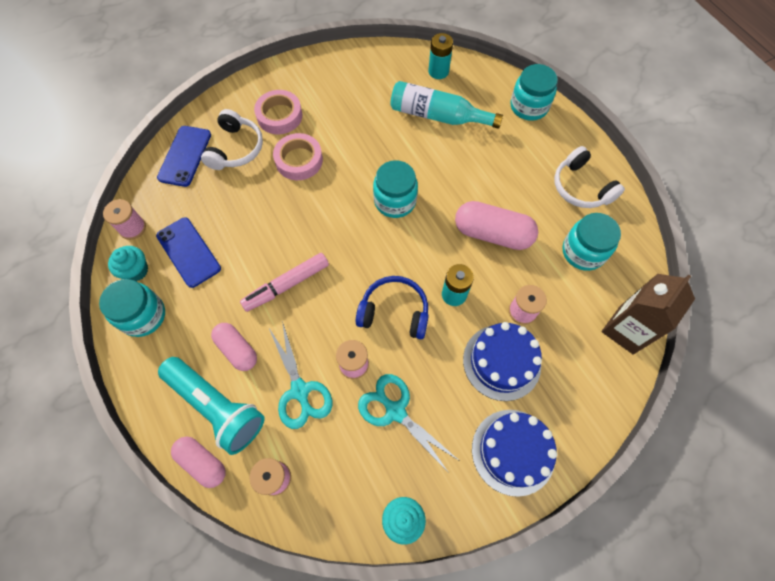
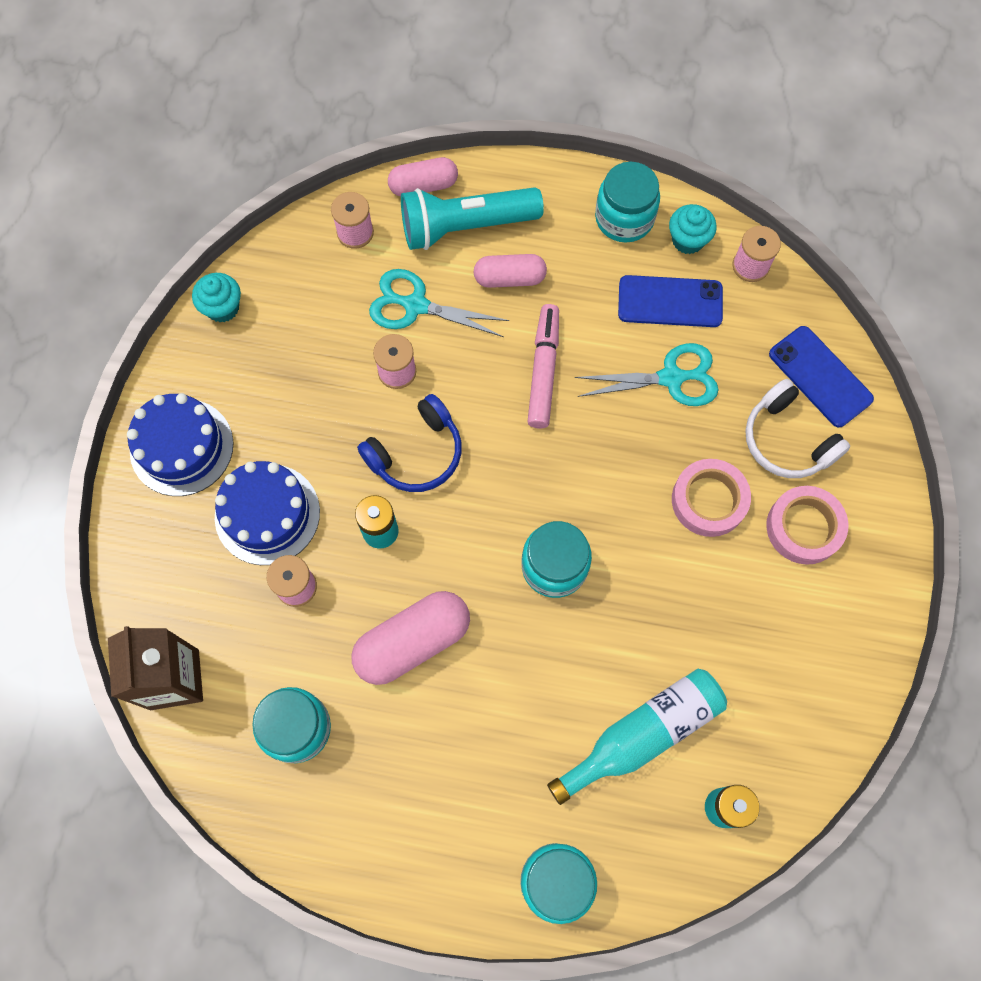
camera: 130 degrees right, 5 degrees up
(395, 411) = (317, 374): turquoise scissors -> turquoise scissors (671, 378)
(581, 187) = (376, 819): white headphones -> none

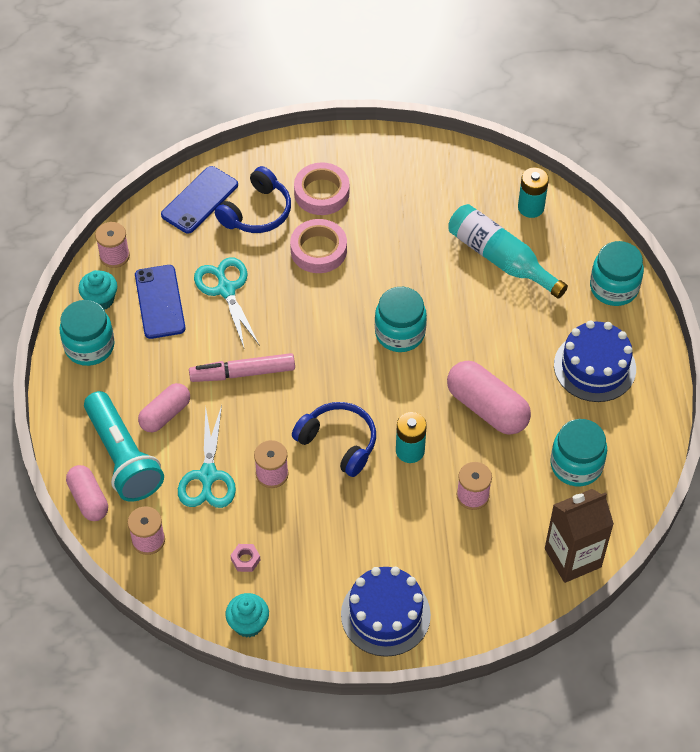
camera: 105 degrees left, 15 degrees down
(267, 514) = (422, 533): blue cake -> blue cake (594, 367)
(298, 321) = (245, 560): none -> pink nut
(509, 278) = (165, 414): pink capsule -> pink capsule turned 60 degrees clockwise
(787, 440) = (257, 212): white headphones -> blue headphones

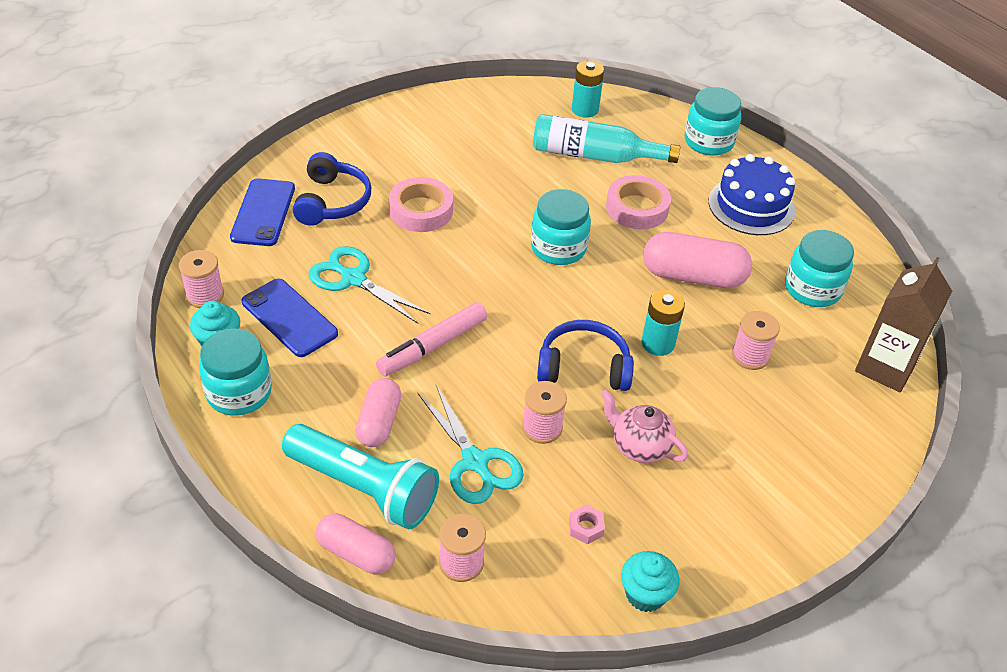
camera: 35 degrees left, 10 degrees down
(321, 193) = (384, 164): pink tape -> pink tape (637, 208)
(329, 522) = (639, 446): none -> pink teapot
(385, 614) = (773, 508): blue cake -> none

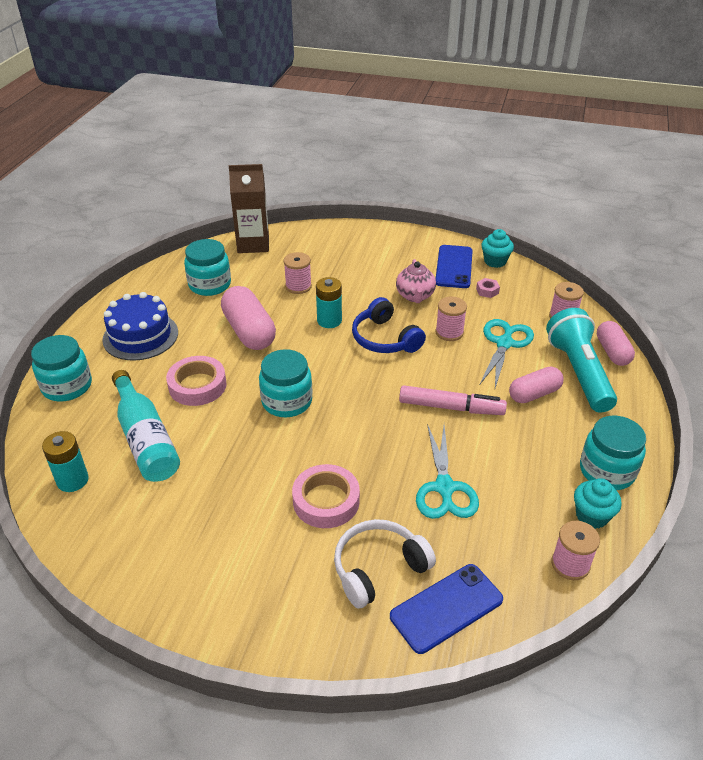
camera: 125 degrees left, 5 degrees down
(289, 318) = (522, 495): blue phone -> blue phone (454, 267)
(332, 201) = (378, 568): blue headphones -> white headphones

